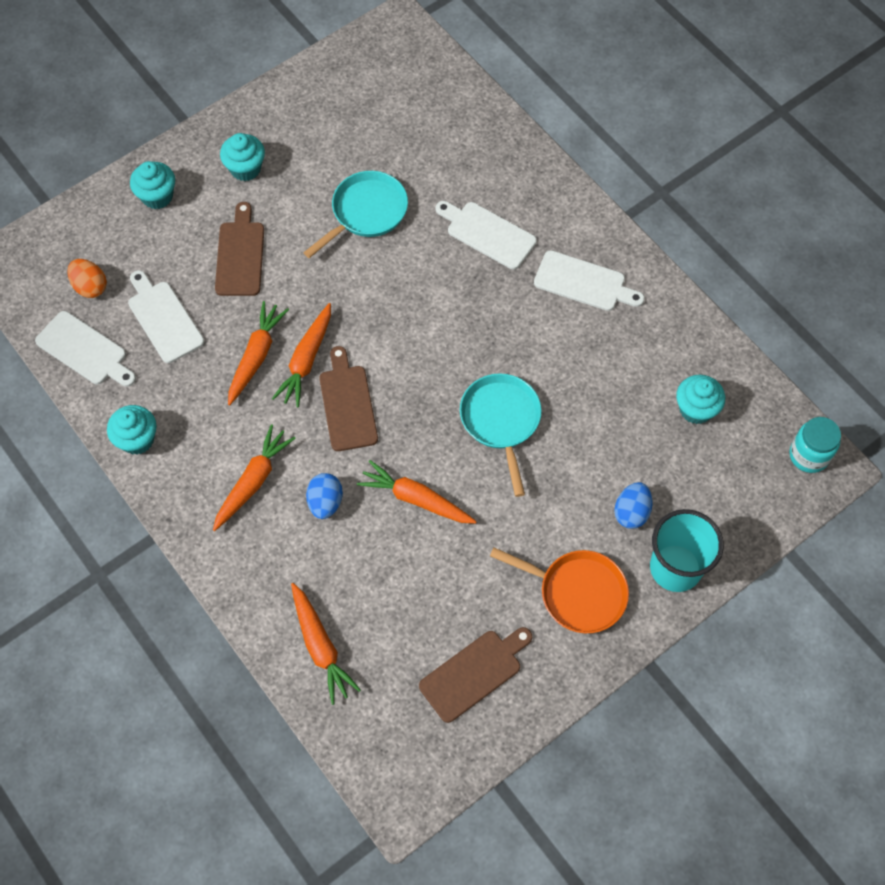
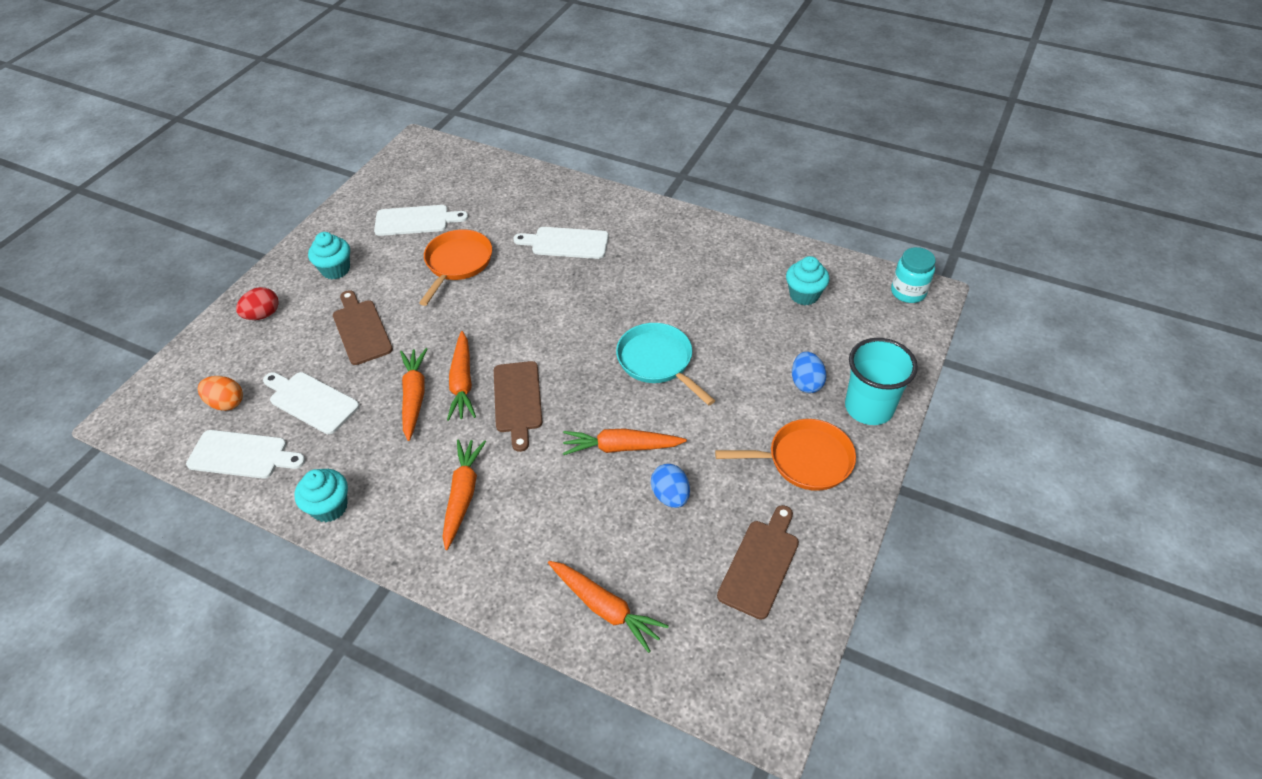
camera: 25 degrees left, 15 degrees down
(157, 196) = (263, 315): turquoise cupcake -> red egg
(325, 502) = (541, 484): blue egg -> blue egg (670, 496)
(347, 404) = (517, 400): brown cutting board -> brown cutting board turned 150 degrees counterclockwise
(366, 213) = (457, 264): turquoise pan -> orange pan
(584, 282) = (662, 247): white cutting board -> white cutting board (416, 220)

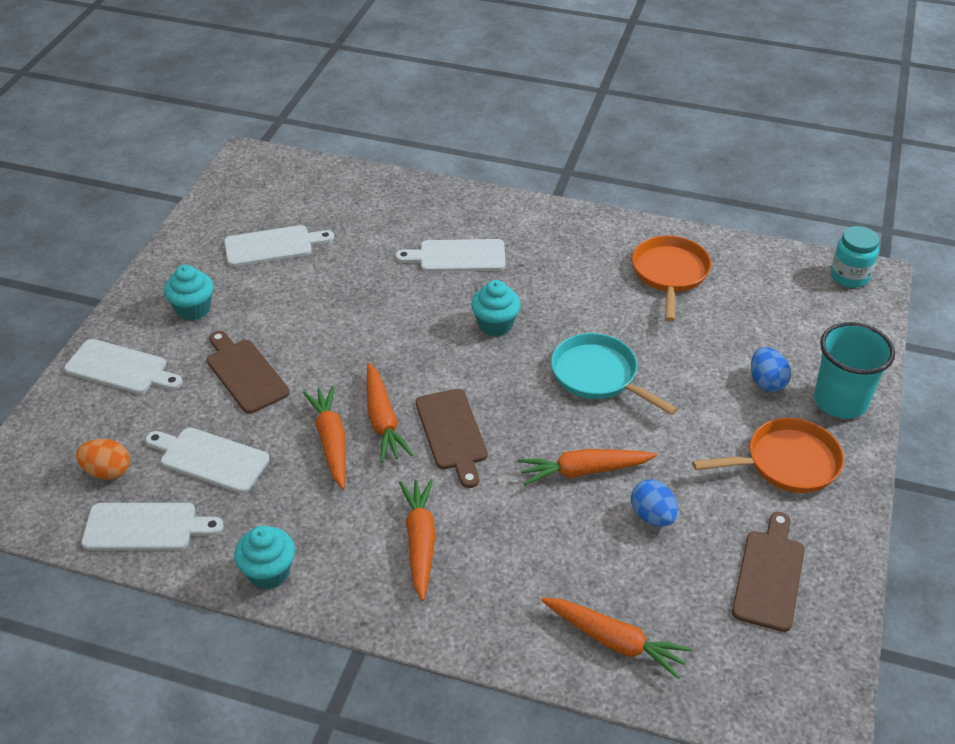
camera: 10 degrees left, 5 degrees down
(263, 315) = (120, 368): red egg -> white cutting board
(457, 264) = (337, 290): orange pan -> orange pan (670, 274)
(804, 295) = (739, 289): turquoise cupcake -> turquoise cupcake (495, 325)

